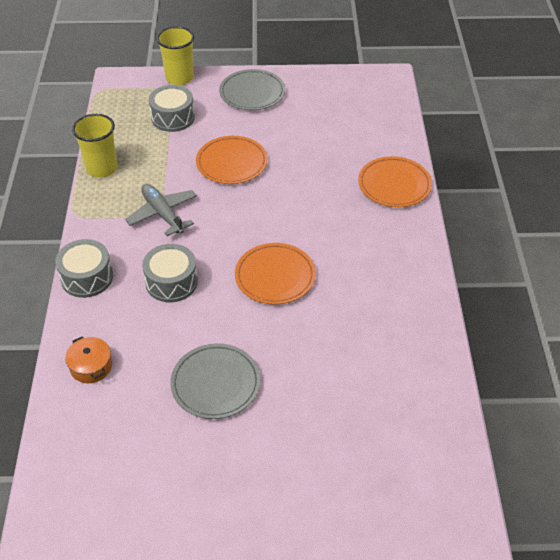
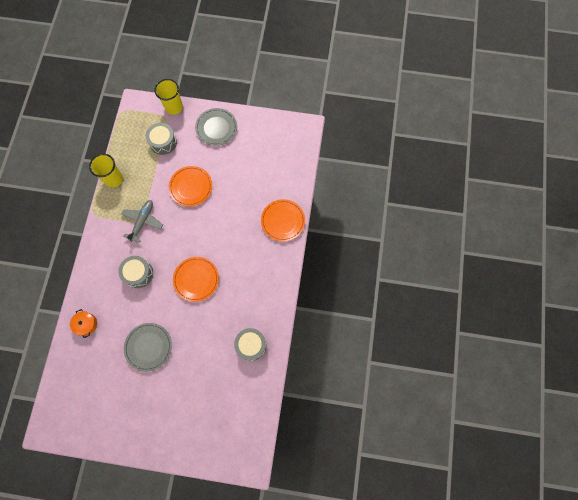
camera: 10 degrees right, 25 degrees up
(87, 277) = (93, 262): grey drum -> grey drum (251, 345)
(162, 214) = (143, 221): grey plane -> grey plane turned 45 degrees clockwise

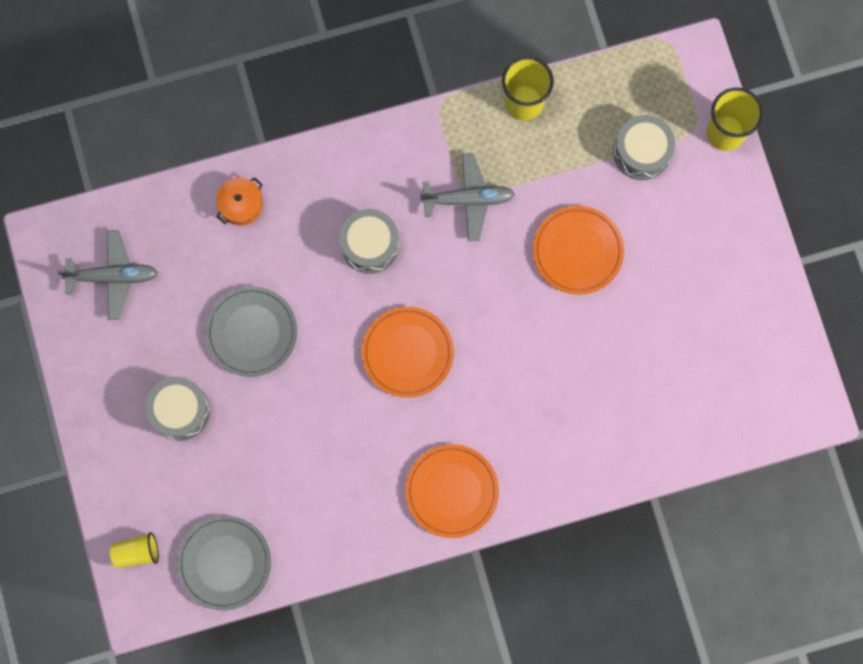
camera: 65 degrees right, 5 degrees up
(84, 403) = (113, 277): none -> grey plane
(216, 128) = (722, 236): grey plate -> grey plate (224, 563)
(224, 453) = (137, 552): none -> yellow cup
(251, 345) = (336, 510): grey drum -> grey drum (180, 411)
(283, 221) = (595, 457): orange plate -> orange plate (452, 491)

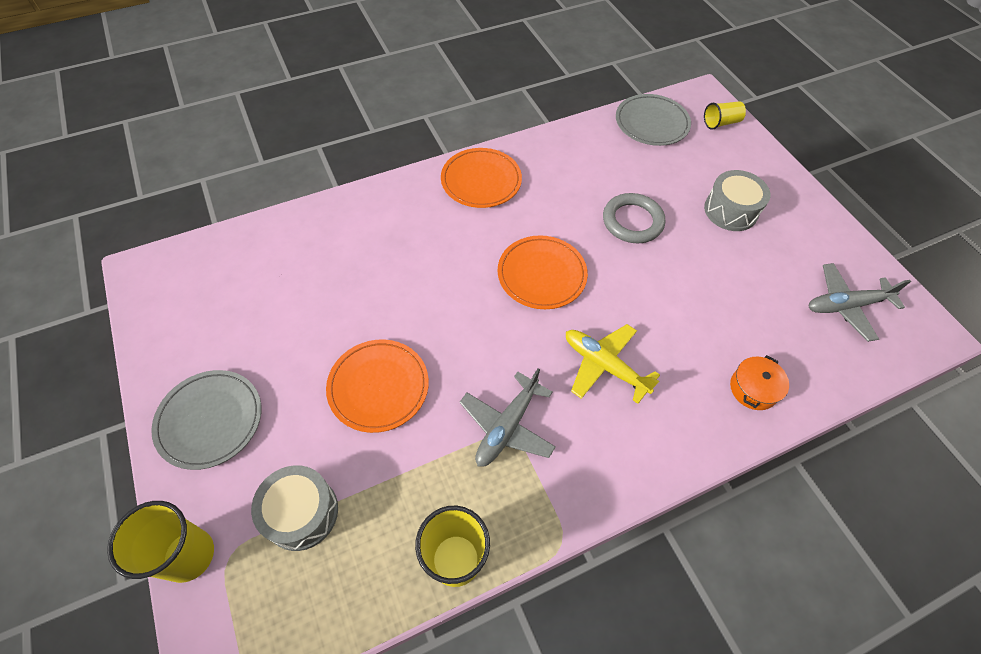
camera: 170 degrees right, 20 degrees down
(252, 332) = (694, 275): grey plate -> grey plate (210, 420)
(294, 409) = (632, 221): none -> grey ring
(370, 245) = (604, 365): grey drum -> yellow plane
(468, 199) = (507, 426): grey plane -> grey plane turned 45 degrees counterclockwise

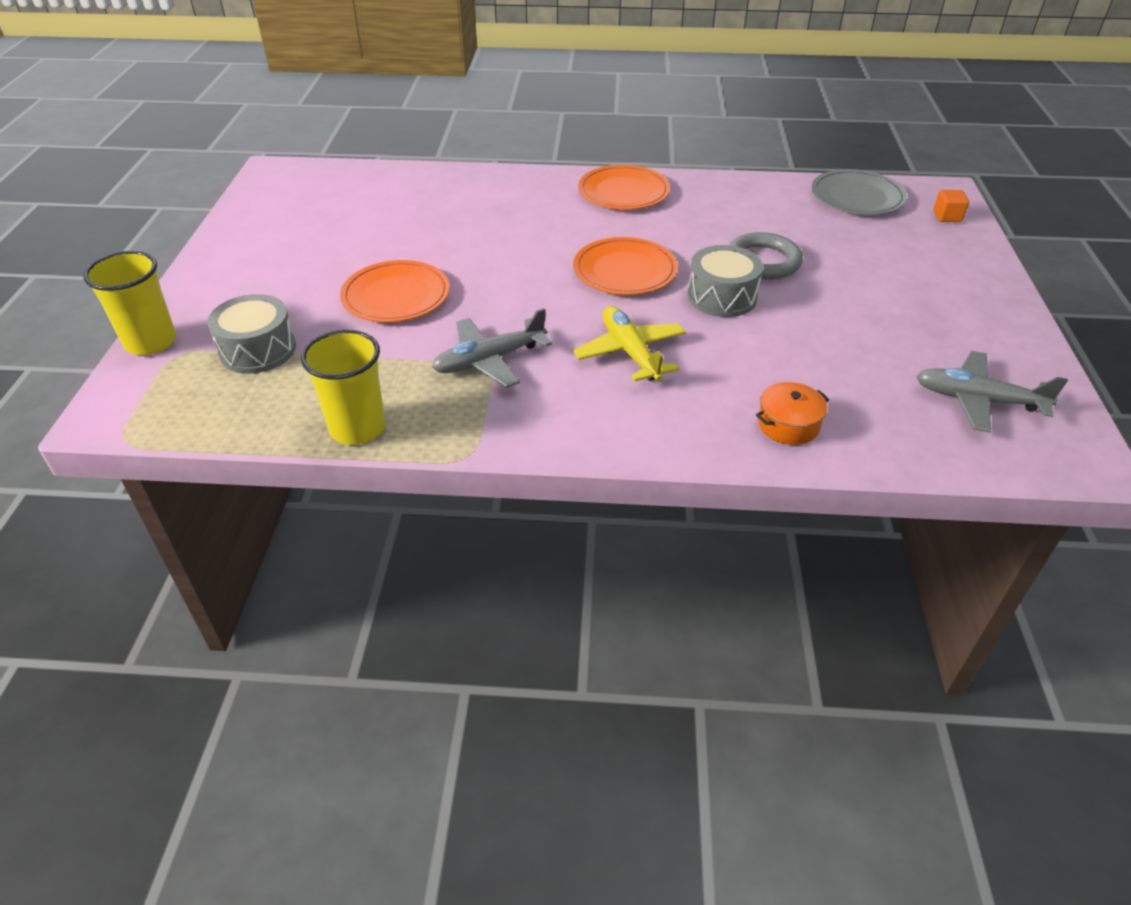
camera: 30 degrees right, 15 degrees down
(210, 420) = (240, 271): grey plate -> none
(721, 123) = (947, 217): yellow cup -> orange cube
(730, 210) = (893, 285): grey drum -> grey drum (722, 297)

